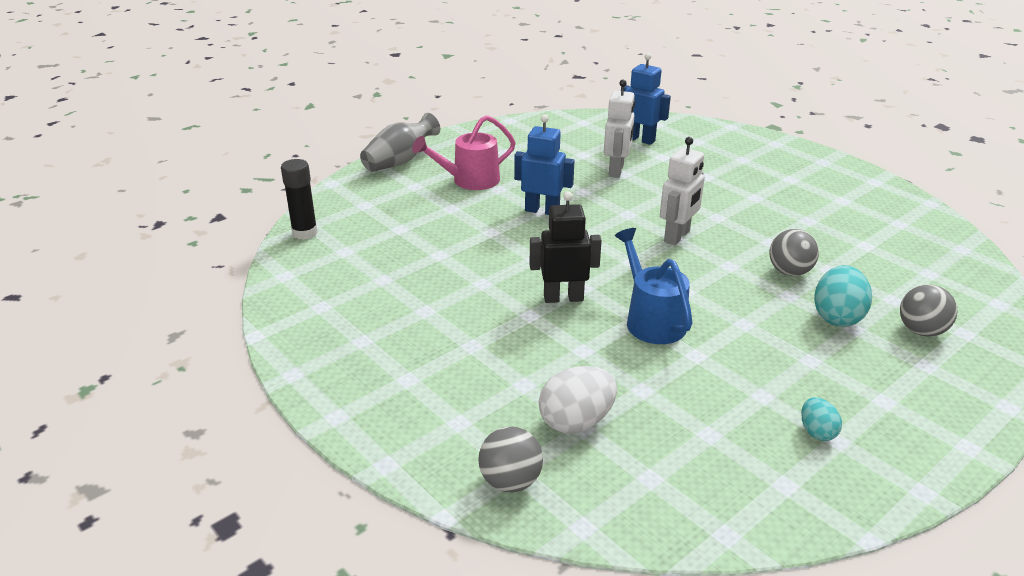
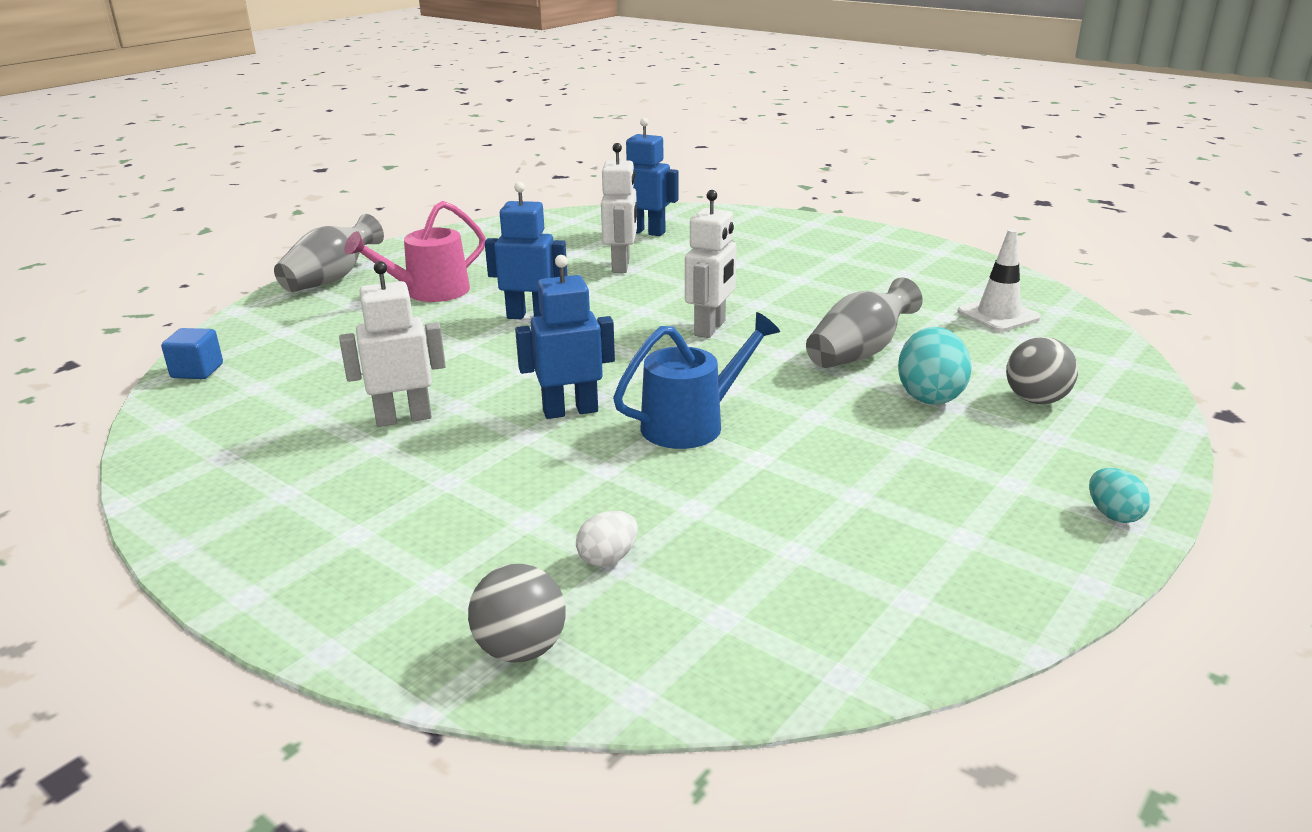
camera: 10 degrees left, 5 degrees down
(305, 233) = (197, 371): black glue stick -> blue cube
(445, 290) = (403, 418): none -> white robot
(563, 298) = (570, 411): black robot -> blue robot
(576, 422) = (608, 558): white egg -> white egg, size x0.57
(651, 319) = (692, 423): blue watering can -> blue watering can turned 90 degrees clockwise
(789, 272) = (859, 353): grey ball -> grey vase
(817, 432) = (936, 530): turquoise egg -> turquoise egg (1113, 514)
(910, 249) = (998, 315): none -> white traffic cone

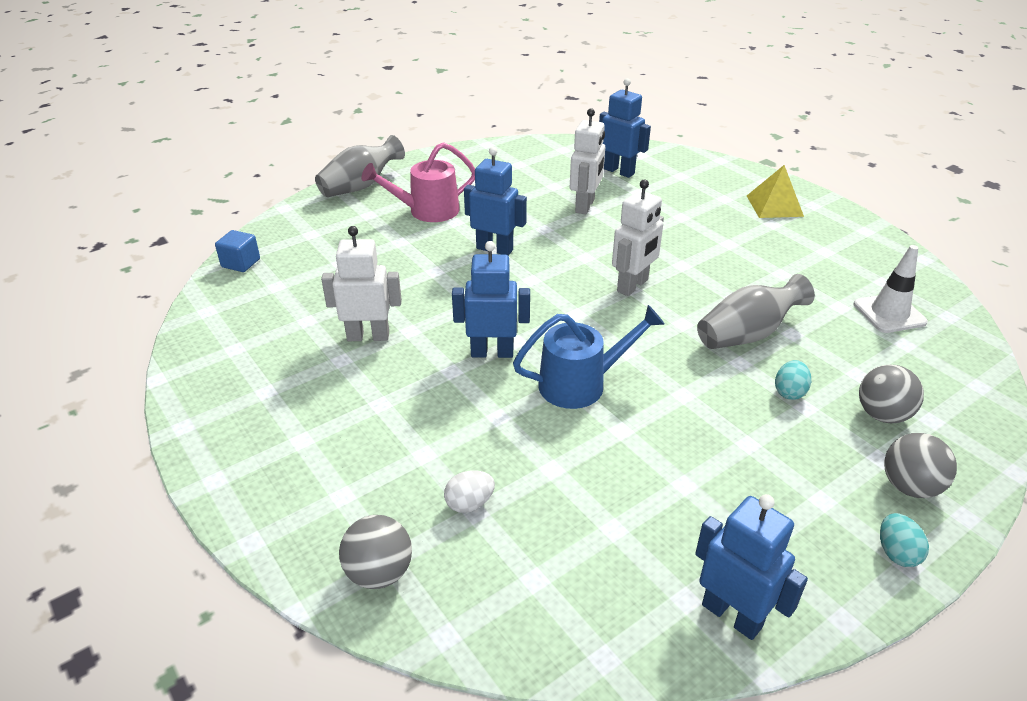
camera: 15 degrees right, 10 degrees up
(833, 242) = (774, 206): none -> yellow pyramid
(929, 395) = (789, 392): turquoise egg -> turquoise egg, size x0.57
(969, 604) = (732, 615): none -> blue robot
(1096, 456) = (909, 486): none -> grey ball

